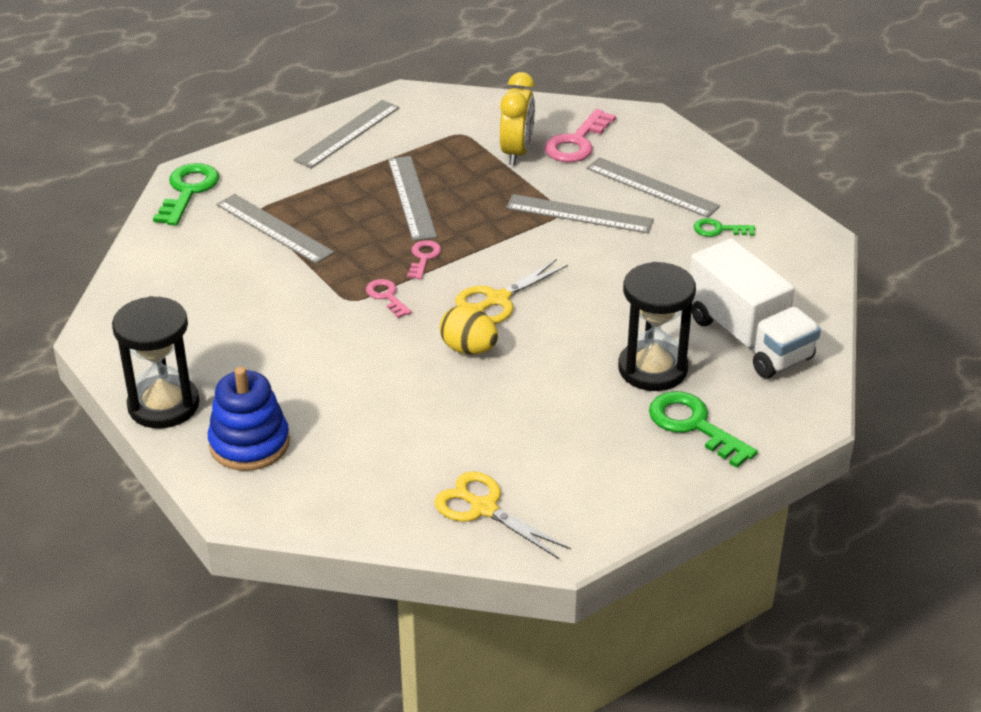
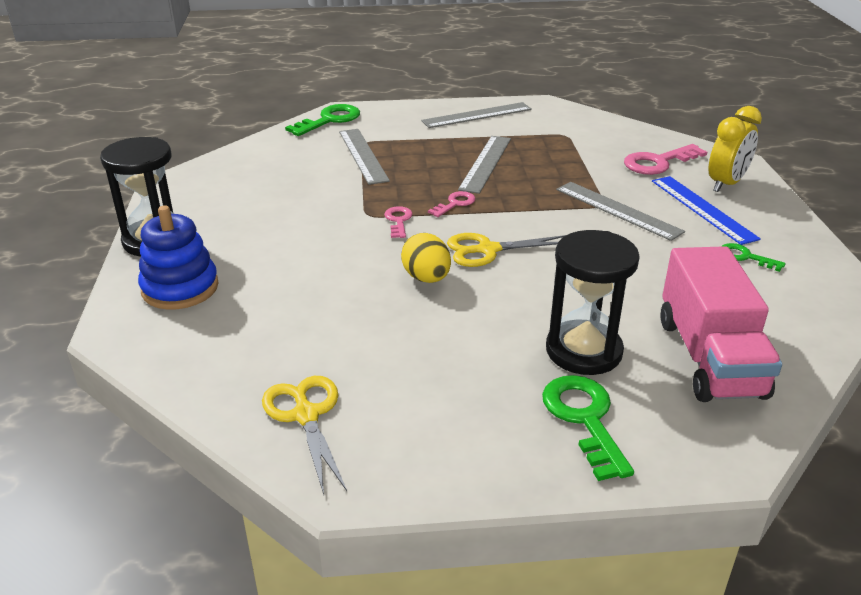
camera: 30 degrees right, 5 degrees down
(517, 153) = (600, 157): yellow clock -> yellow clock (726, 184)
(652, 187) = (702, 209): grey ruler -> blue ruler
(749, 338) = (709, 357): white truck -> pink truck

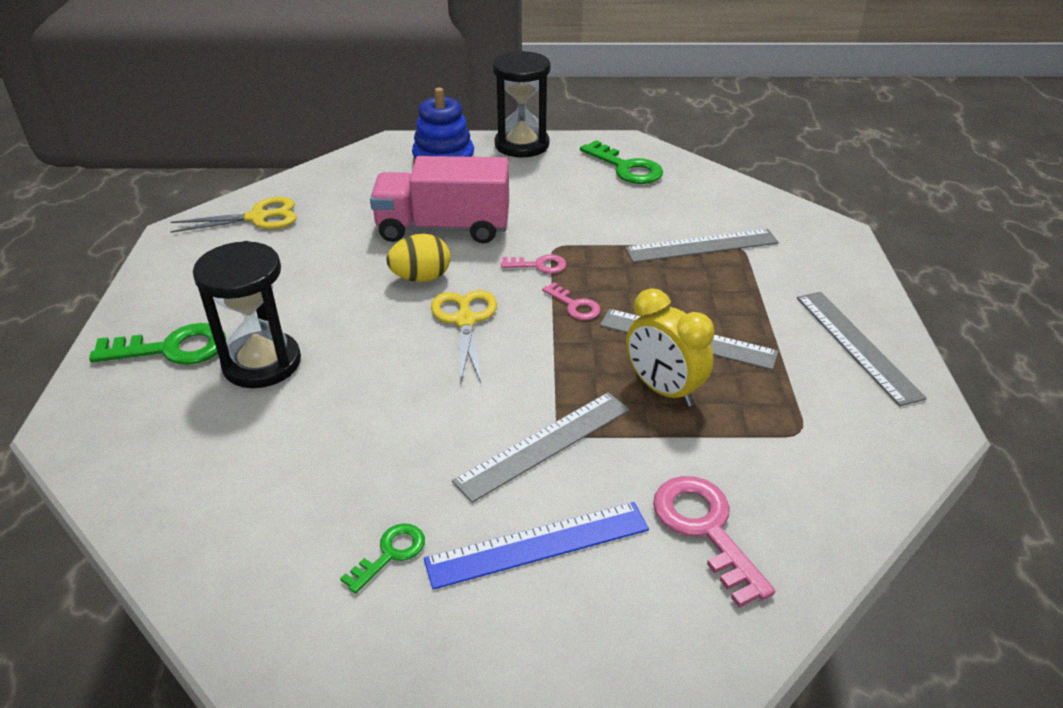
camera: 95 degrees right, 5 degrees up
(329, 120) = (804, 224): green key -> green key (626, 168)
(709, 357) = (206, 453): pink truck -> pink truck (443, 228)
(726, 184) = (624, 605): yellow clock -> yellow clock (663, 390)

